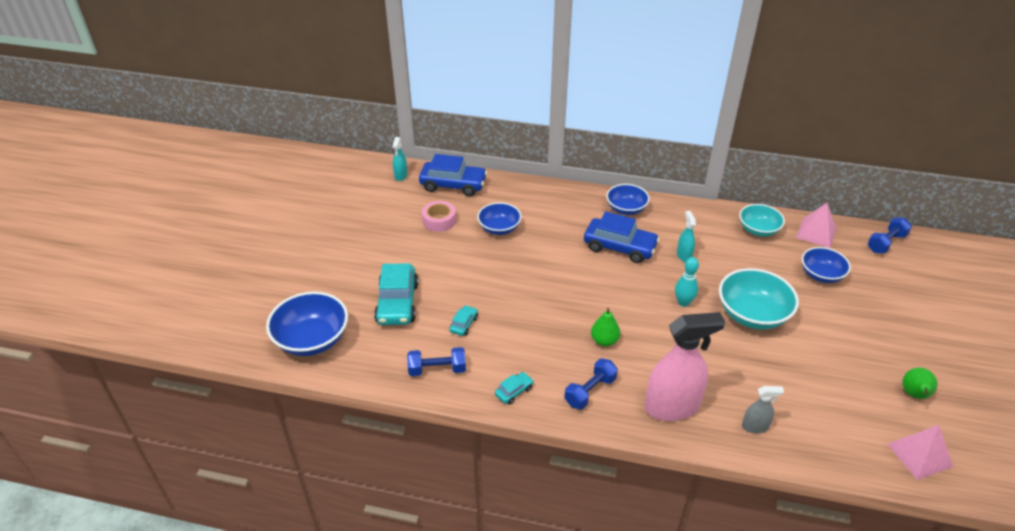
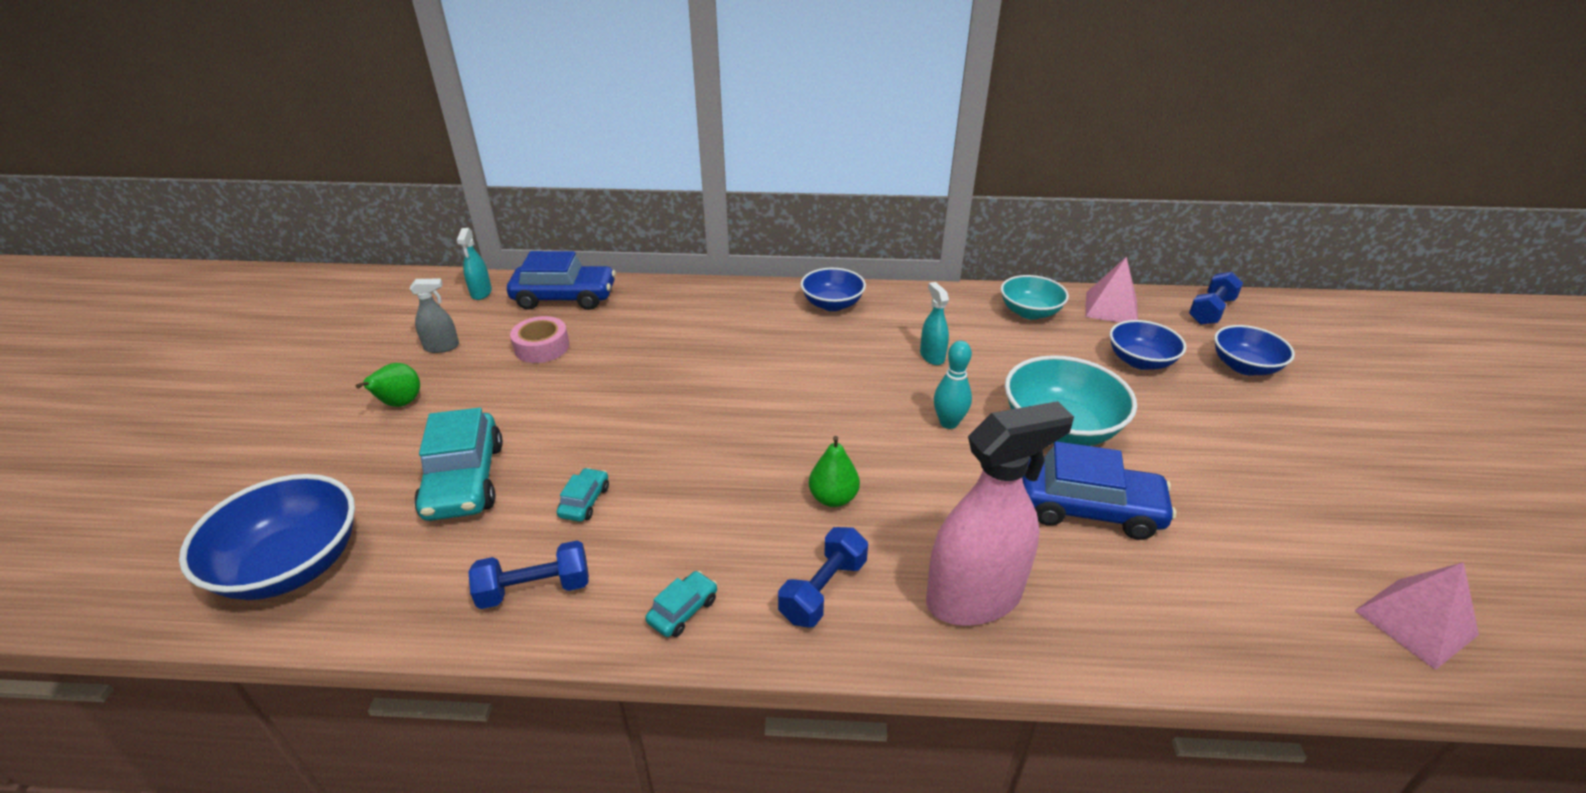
camera: 10 degrees left, 5 degrees down
(499, 228) = (640, 348): blue bowl -> blue bowl (1244, 367)
(619, 247) = (832, 355): blue car -> blue car (1089, 508)
(755, 426) = (1126, 613): grey spray bottle -> grey spray bottle (442, 347)
(914, 395) = (1355, 520): green pear -> green pear (400, 404)

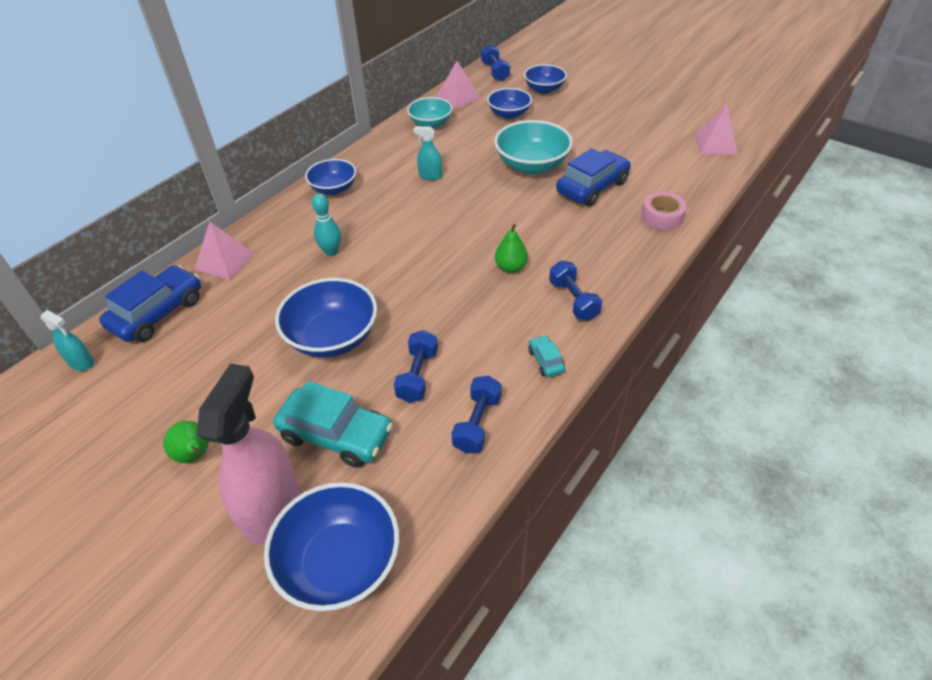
camera: 55 degrees left, 10 degrees up
(442, 347) = (139, 409): grey spray bottle -> none
(542, 347) = (214, 347): pink tape -> pink tape (662, 216)
(584, 501) = (417, 375): turquoise car -> blue dumbbell
(603, 412) = (332, 337): none -> blue bowl
(661, 296) = (225, 261): none -> pink pyramid
(948, 423) = (492, 198): turquoise bowling pin -> turquoise bowling pin (331, 252)
(974, 598) = (617, 251): pink spray bottle -> pink spray bottle (272, 508)

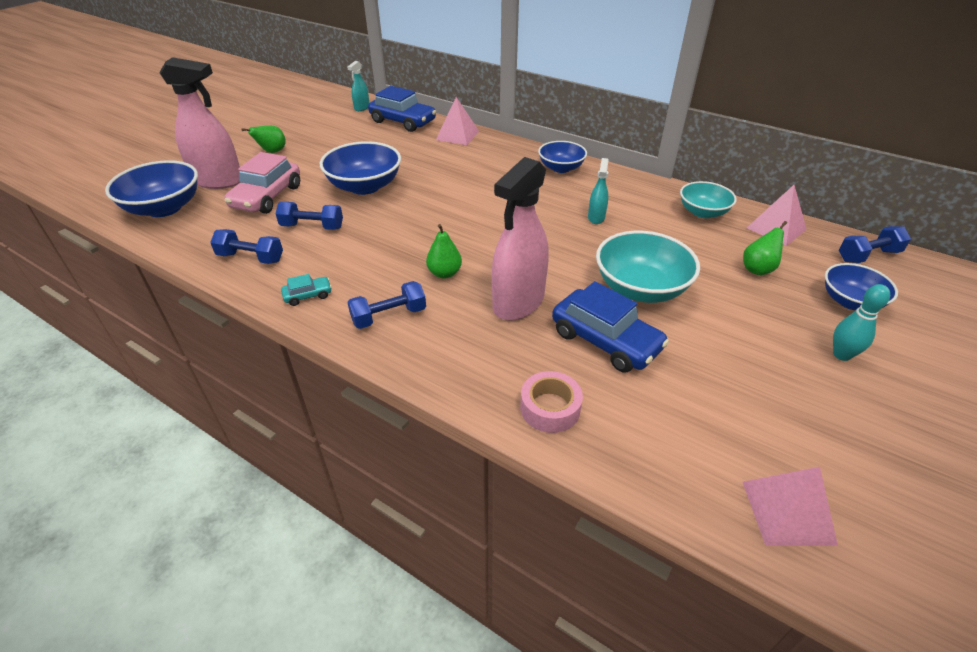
camera: 85 degrees right, 5 degrees down
(331, 252) = (469, 176): turquoise bowling pin -> turquoise bowling pin (841, 355)
(336, 434) = (267, 197): turquoise car -> pink car
(509, 114) = (758, 269): blue bowl -> green pear
(551, 225) = (518, 302): none -> pink spray bottle

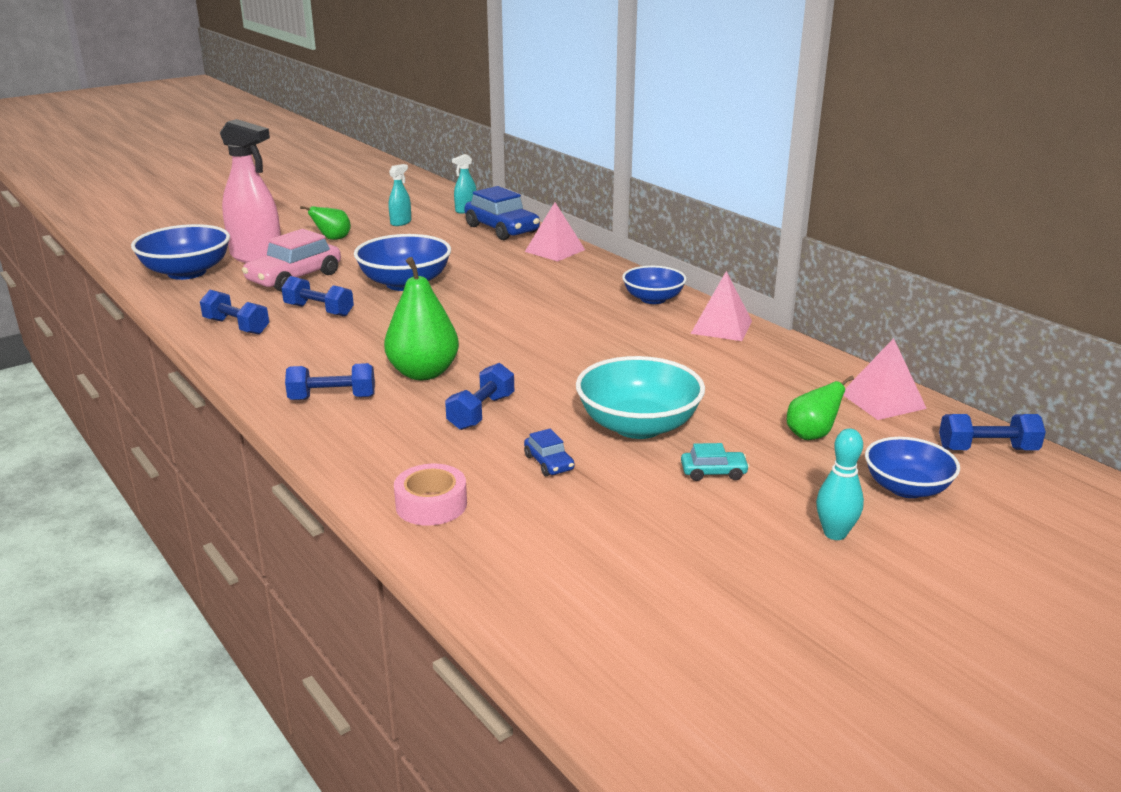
camera: 20 degrees right, 15 degrees down
(308, 295) = (266, 367): turquoise car -> turquoise car (713, 472)
(444, 273) = (423, 373): green pear -> green pear, size x1.73
(518, 302) = (481, 412): pink spray bottle -> blue dumbbell
(596, 217) = (650, 352): turquoise spray bottle -> turquoise spray bottle (401, 222)
(605, 340) = (549, 463): blue car -> blue car, size x0.47
(703, 212) = (796, 369): turquoise bowl -> none
(788, 512) = (611, 645): pink pyramid -> pink pyramid (721, 327)

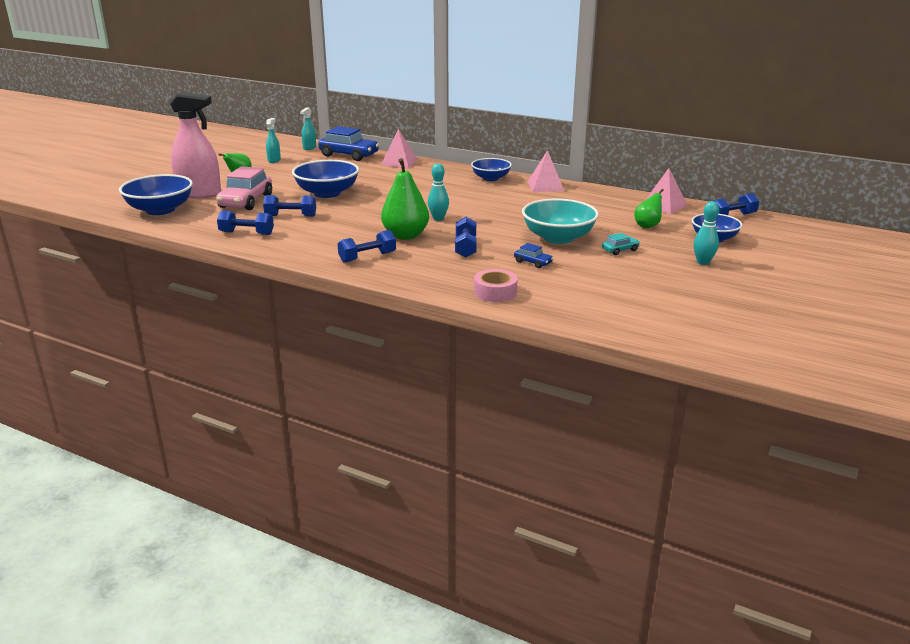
camera: 25 degrees left, 0 degrees up
(501, 353) = (438, 218): none -> turquoise bowling pin

